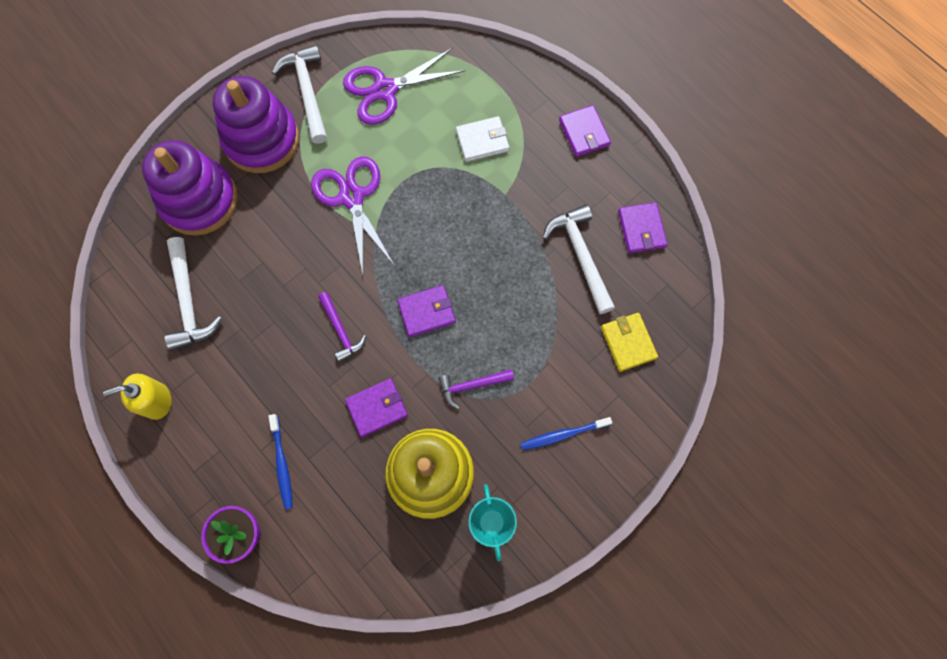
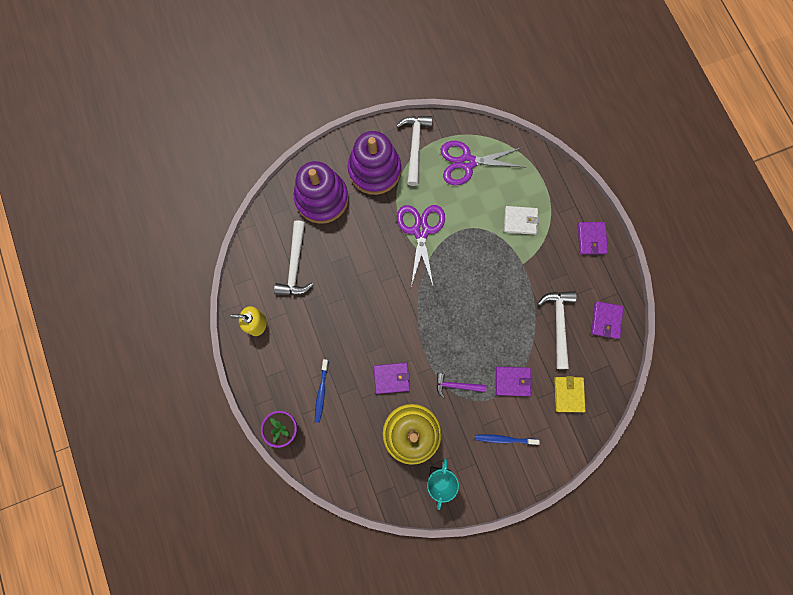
camera: 20 degrees right, 5 degrees up
(341, 330) = (385, 318): purple hammer -> none
(426, 312) = (444, 326): purple wallet -> purple wallet (512, 381)

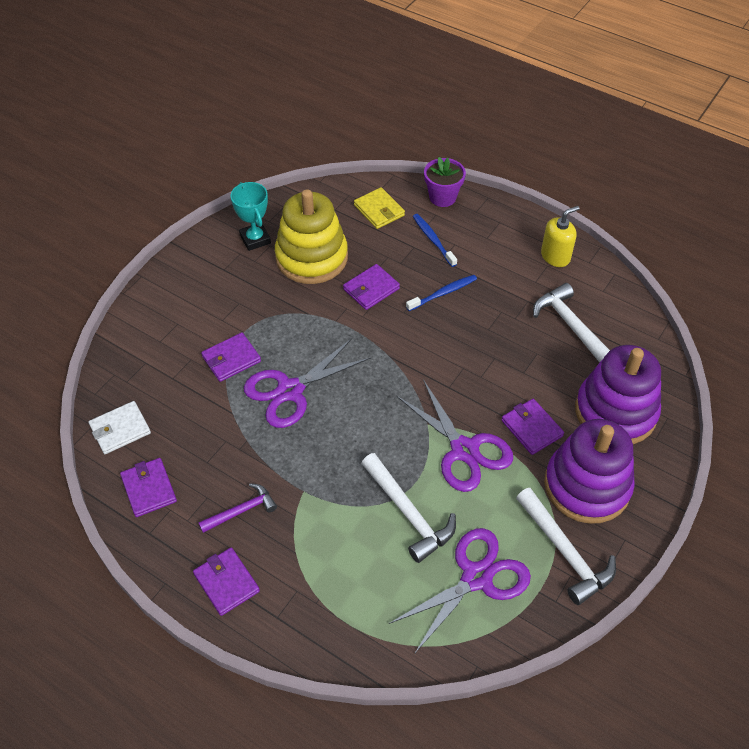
camera: 145 degrees right, 25 degrees down
(374, 219) = (531, 428): none -> purple wallet
(457, 385) = (293, 321): purple hammer -> purple hammer (241, 511)
(490, 333) = (290, 391): none -> purple scissors
(504, 439) = (206, 304): blue toothbrush -> blue toothbrush (443, 293)
(520, 221) = (344, 544): white wallet -> white wallet (120, 429)
(558, 324) = (211, 448): white hammer -> white hammer (408, 513)
(568, 394) = (154, 383): yellow wallet -> yellow wallet (379, 210)

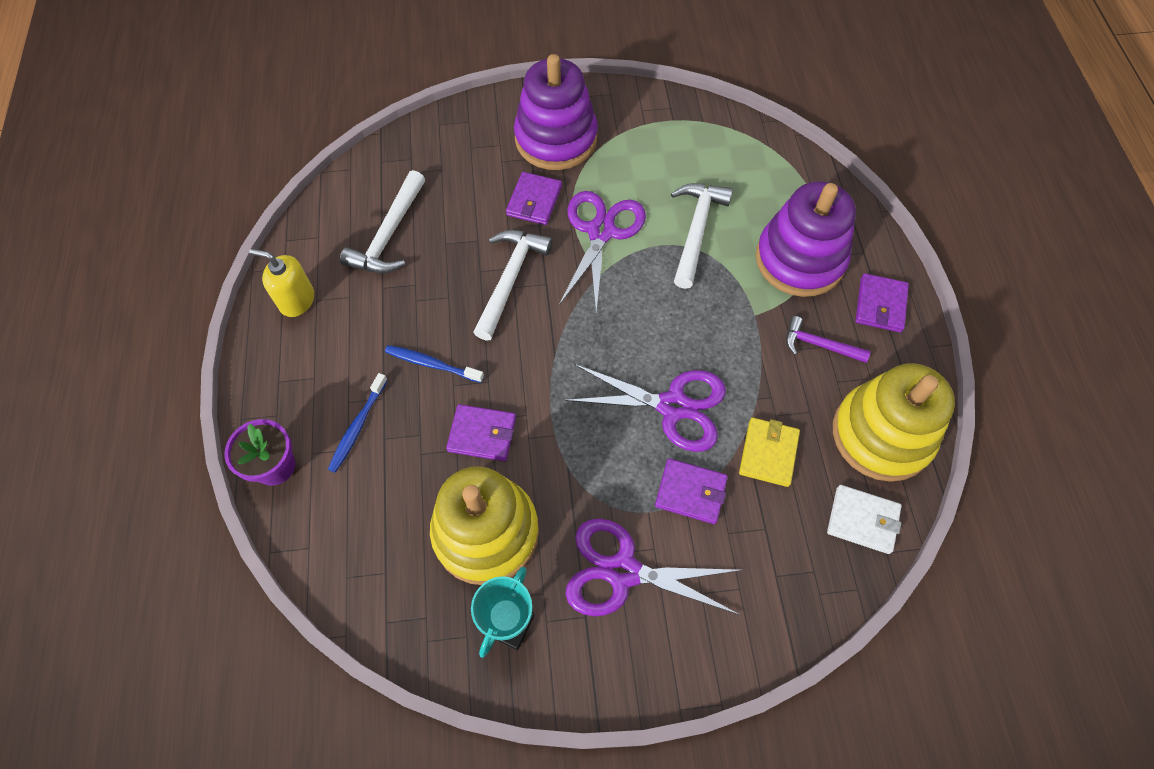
camera: 130 degrees left, 10 degrees up
(149, 489) = (881, 434): purple wallet -> yellow stacking toy
(379, 210) = (350, 519): yellow wallet -> yellow wallet (768, 453)
(476, 577) = (701, 158): purple scissors -> purple scissors (623, 572)
(565, 552) = (627, 122): white hammer -> white hammer (510, 280)
(615, 412) = (463, 157): purple stacking toy -> purple stacking toy (799, 259)

